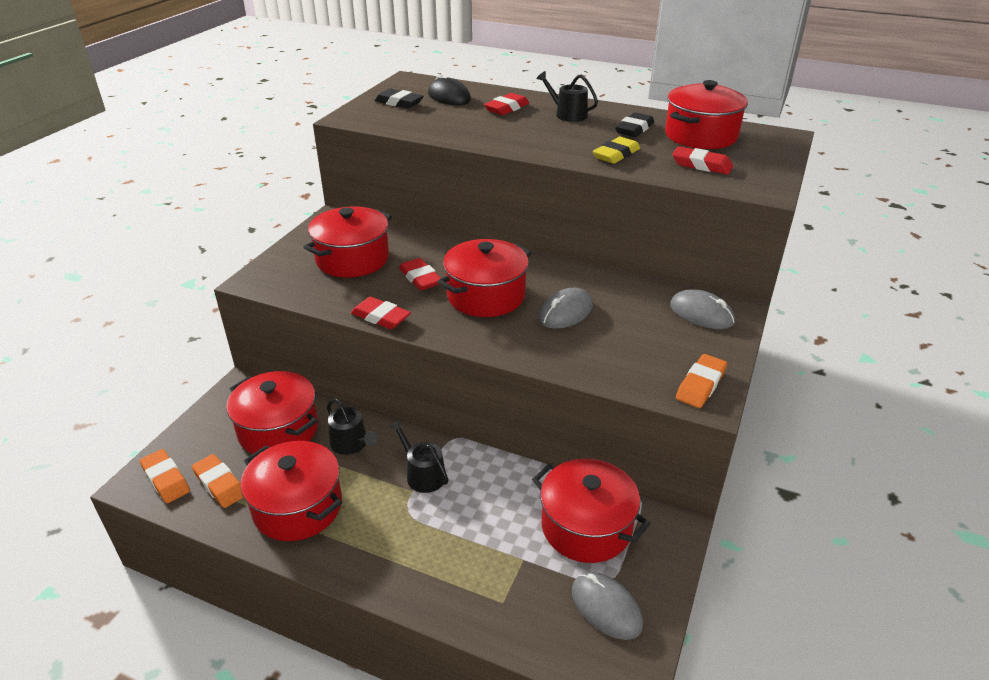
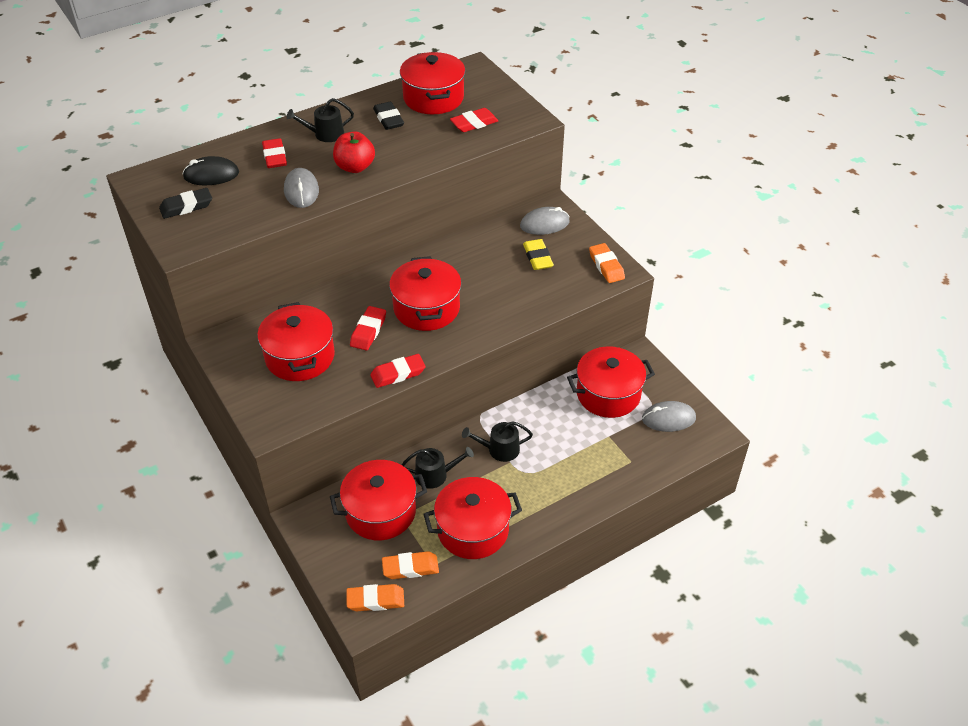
camera: 55 degrees left, 10 degrees up
(420, 278) = (368, 331): red eraser -> red eraser turned 75 degrees counterclockwise
(545, 139) = (355, 167): none -> red apple
(565, 312) = (484, 281): grey mouse -> grey mouse (301, 191)
(616, 155) = (417, 149): yellow eraser -> yellow eraser (537, 257)

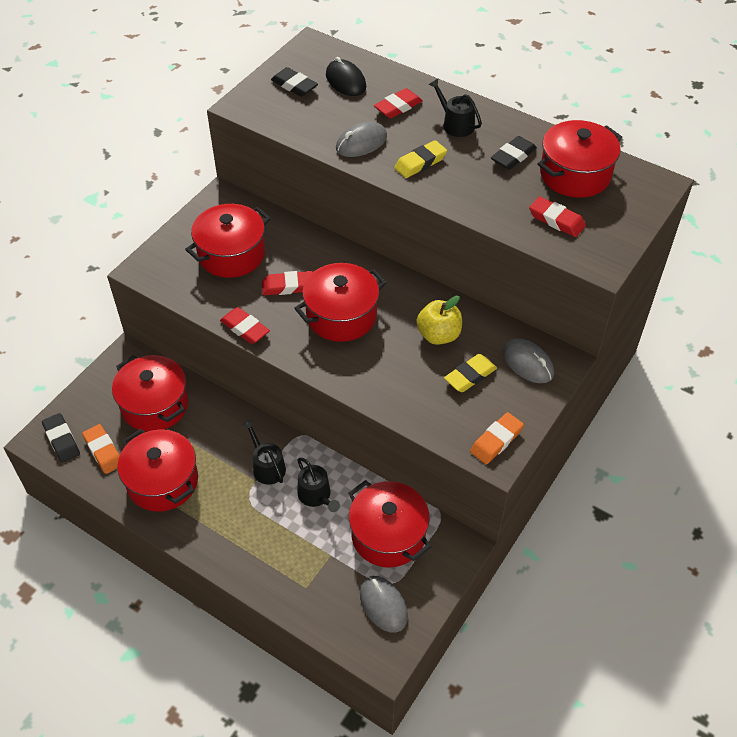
camera: 65 degrees right, 5 degrees up
(355, 167) = (420, 163): red apple -> yellow eraser
(375, 600) = (62, 440): orange eraser -> black eraser
(435, 475) = (213, 428): black watering can -> black watering can (316, 496)
(486, 260) = (438, 335): none -> yellow apple

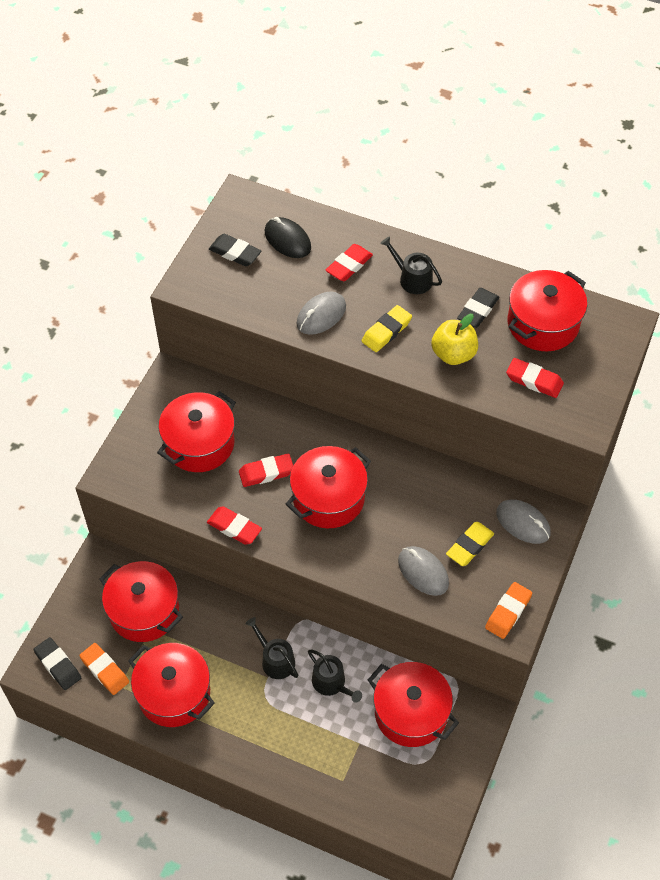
camera: 10 degrees left, 5 degrees up
(383, 605) = (421, 785): grey mouse -> grey mouse (423, 572)
(438, 335) = (430, 505): yellow apple -> yellow apple (453, 354)

